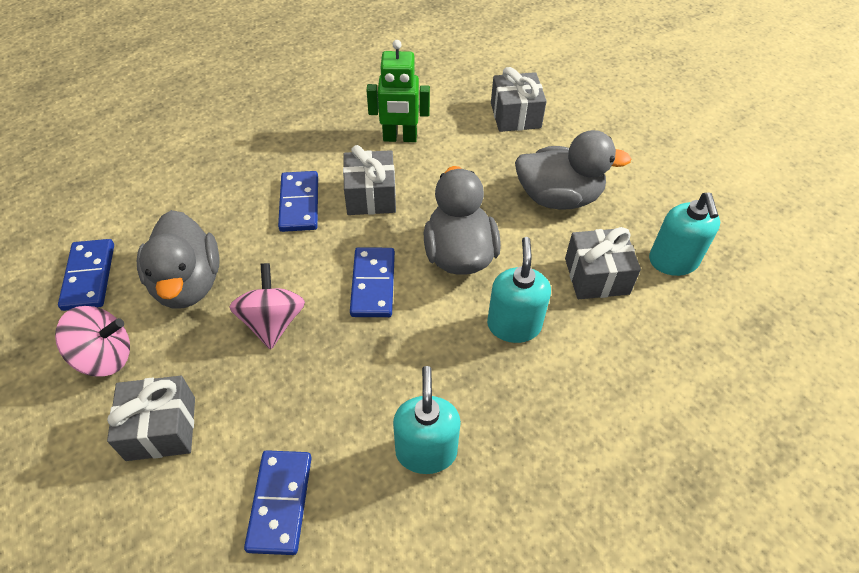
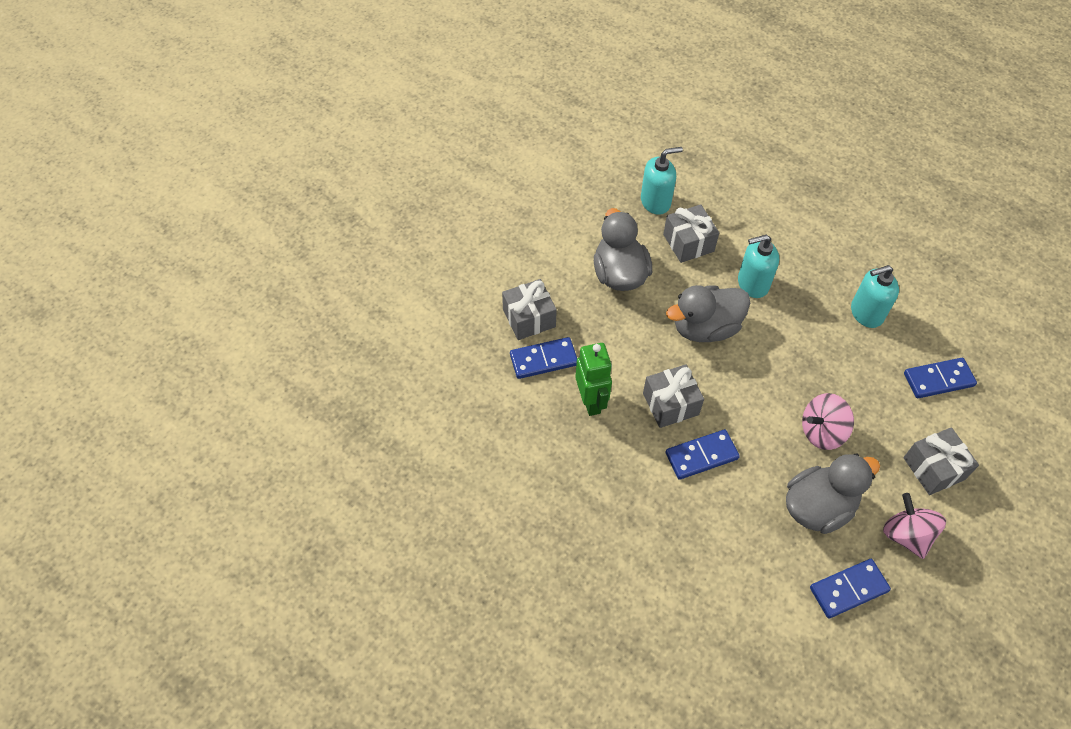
camera: 105 degrees left, 5 degrees up
(373, 284) = (758, 376): blue domino -> blue domino (543, 360)

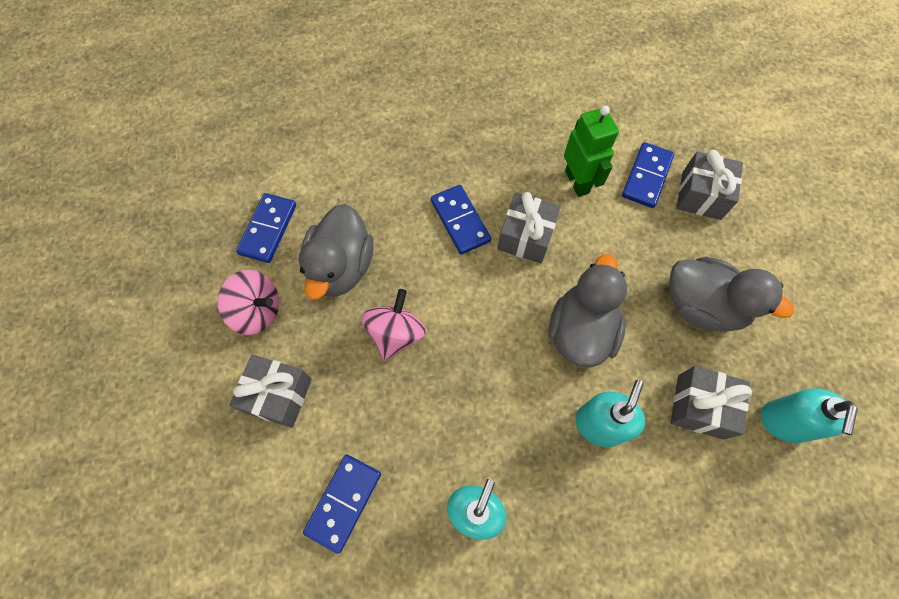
camera: 130 degrees right, 10 degrees up
(591, 401) = (577, 182): green robot -> green robot turned 135 degrees counterclockwise
(701, 456) = (460, 221): blue domino -> blue domino turned 45 degrees counterclockwise

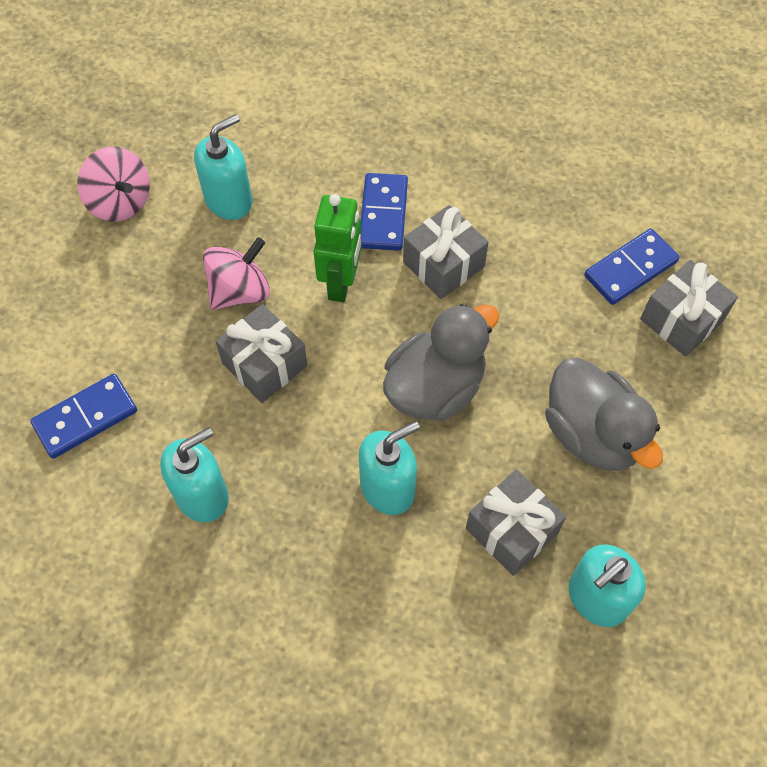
camera: 30 degrees right, 5 degrees down
(268, 229) = (181, 128): blue domino -> none
(278, 395) = (89, 290): grey gift -> grey gift (264, 364)
(341, 267) = (229, 200): grey duck -> turquoise soap dispenser
(577, 182) = (544, 236): green robot -> green robot (341, 283)

